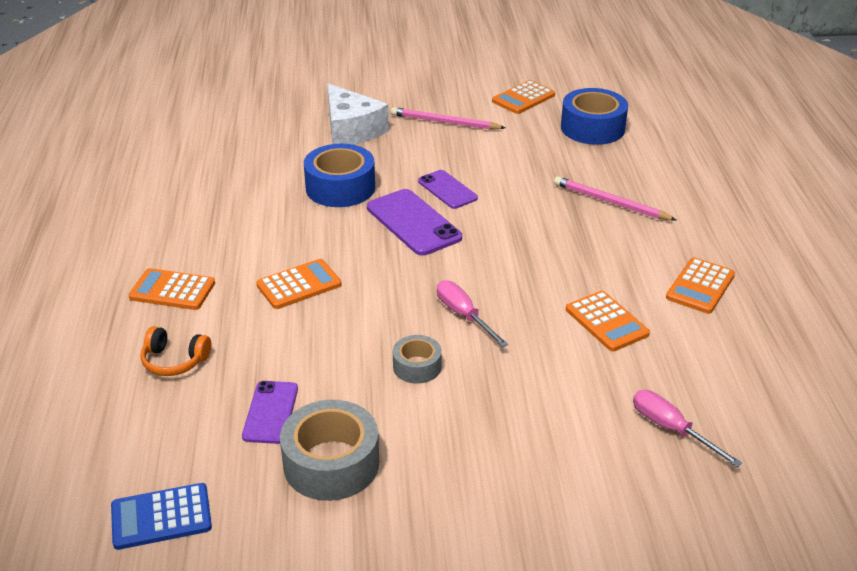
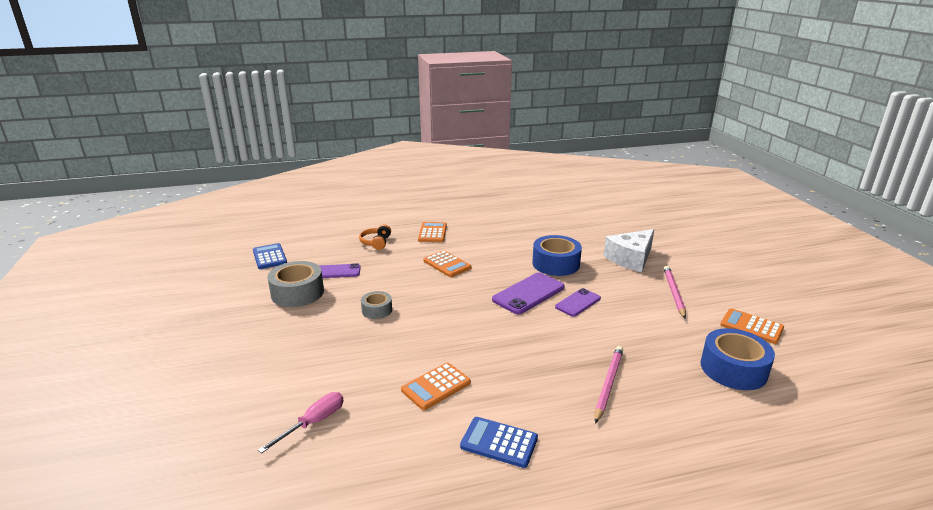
camera: 80 degrees right, 10 degrees down
(464, 315) = (430, 322): pink screwdriver -> none
(700, 286) = (499, 442): orange calculator -> blue calculator

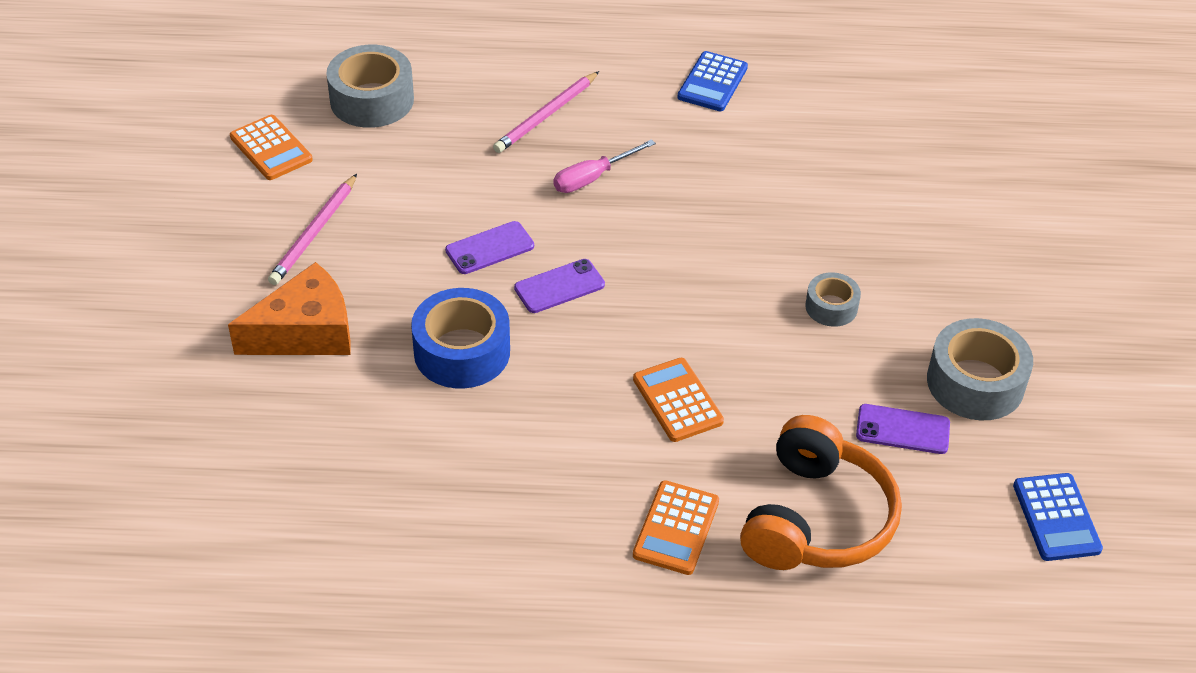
camera: 165 degrees left, 20 degrees up
(313, 423) = (920, 145): pink screwdriver -> pink screwdriver (592, 178)
(376, 242) = (816, 519): orange headphones -> orange headphones, size x2.03
(436, 386) = (765, 157): orange calculator -> none
(499, 442) = (712, 82): blue calculator -> blue calculator turned 75 degrees clockwise
(528, 293) = (559, 286): purple phone -> purple phone, size x0.64
(631, 259) = (305, 332): white cheese -> orange cheese
(733, 369) = (372, 100): blue tape -> grey tape

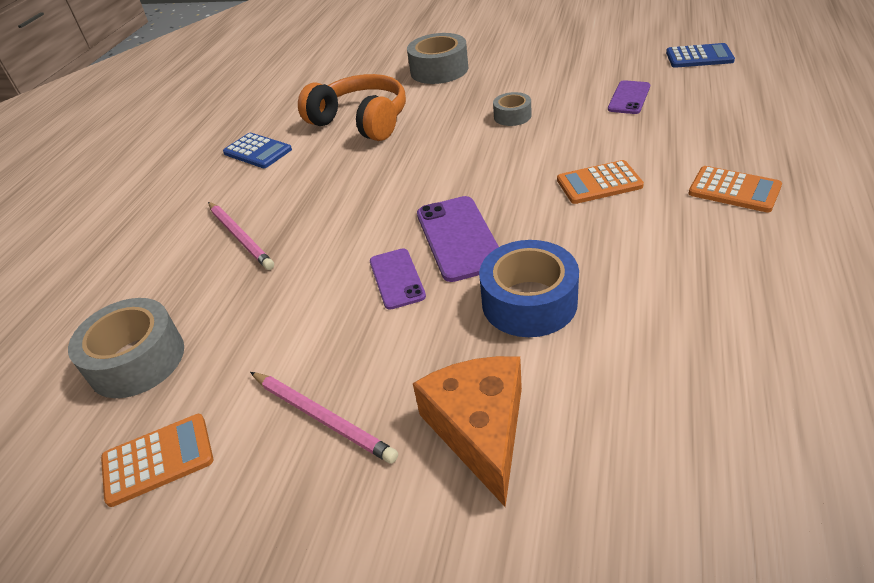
camera: 70 degrees left, 5 degrees down
(559, 286) = (459, 238): purple phone -> purple phone, size x1.57
(592, 178) = (333, 214): pink screwdriver -> none
(816, 519) = (713, 132): orange headphones -> orange headphones (361, 121)
(975, 382) = (588, 73): grey tape -> grey tape (439, 70)

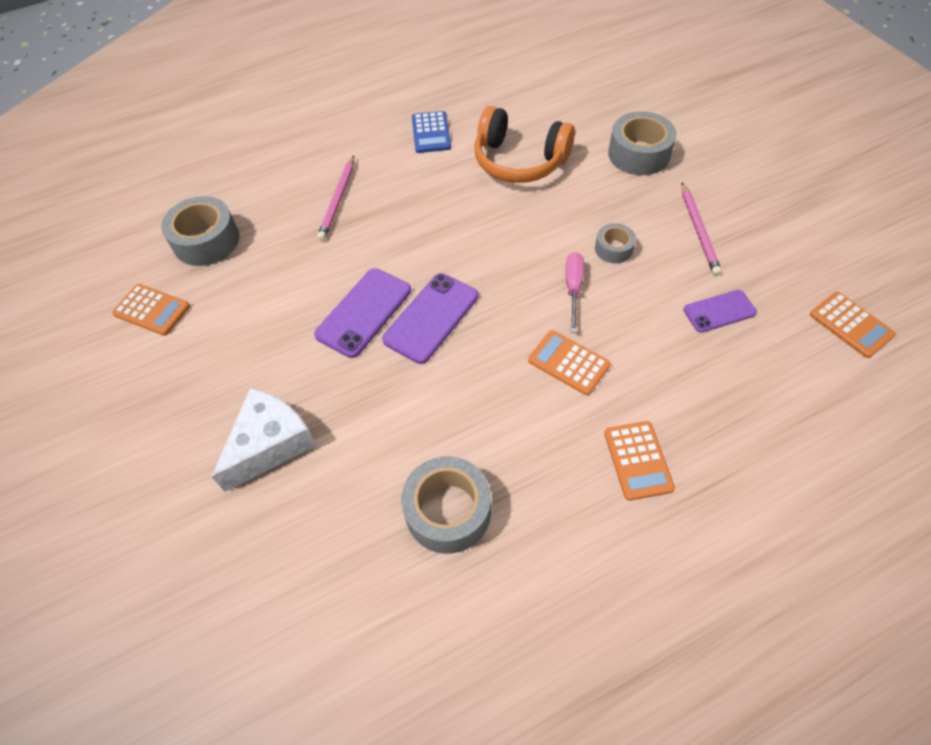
camera: 45 degrees right, 15 degrees up
(322, 417) = (227, 361): pink pencil -> pink pencil (699, 231)
(361, 121) = (519, 161): orange headphones -> orange headphones turned 120 degrees clockwise
(396, 279) = (364, 312): purple phone -> purple phone, size x1.57
(479, 430) = (270, 444): orange cheese -> white cheese
(526, 150) = (573, 289): none -> pink screwdriver
(529, 302) = (397, 401): blue tape -> none
(694, 323) = (448, 511): none -> grey tape
(699, 57) = (851, 325): blue calculator -> orange calculator

